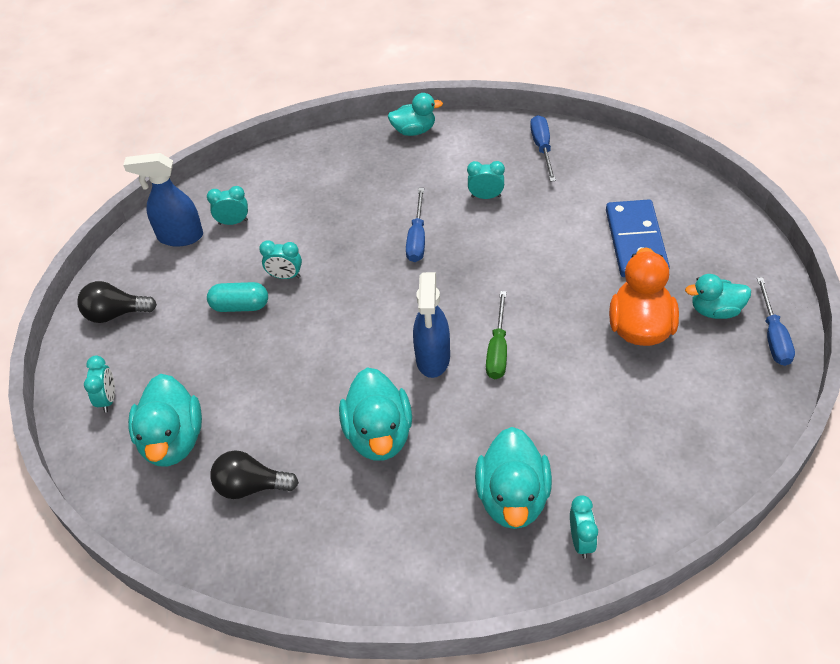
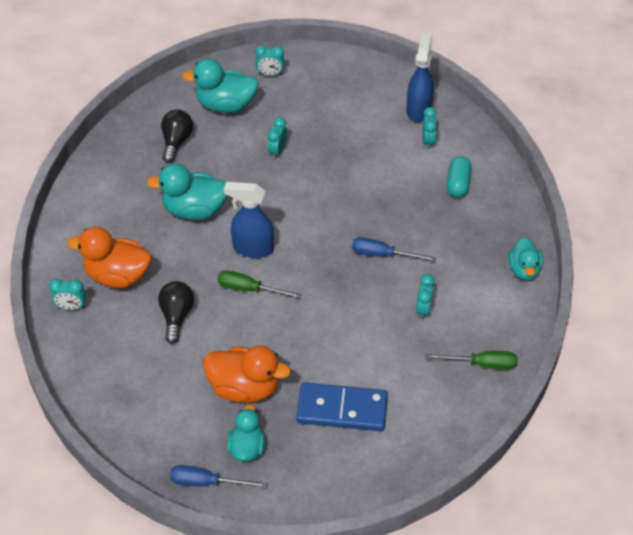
camera: 95 degrees right, 0 degrees up
(115, 314) = (347, 76): black light bulb -> black light bulb (176, 316)
(240, 306) = (336, 142): turquoise capsule -> turquoise capsule (458, 184)
(285, 276) = (360, 169): turquoise clock -> turquoise clock (277, 151)
(513, 498) = (117, 276): turquoise duck -> orange duck
(542, 148) = (482, 364): blue screwdriver -> green screwdriver

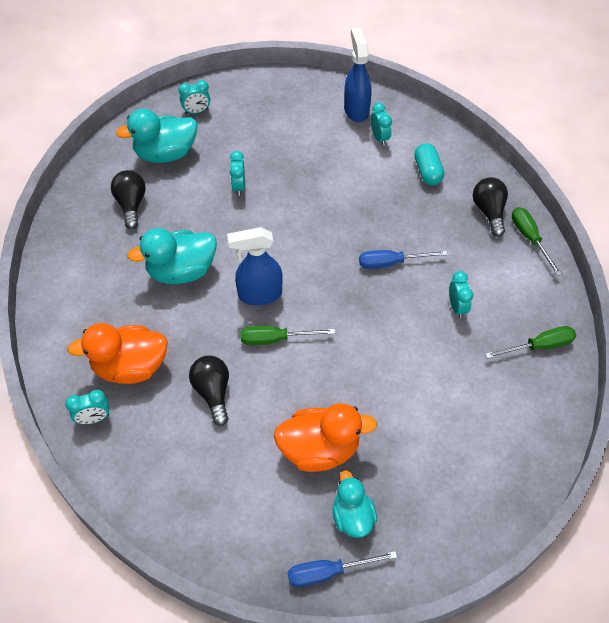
camera: 20 degrees left, 5 degrees up
(342, 409) = (429, 439): blue domino -> none
(497, 236) = (489, 212): none -> black light bulb
(524, 270) = (529, 238): turquoise duck -> green screwdriver

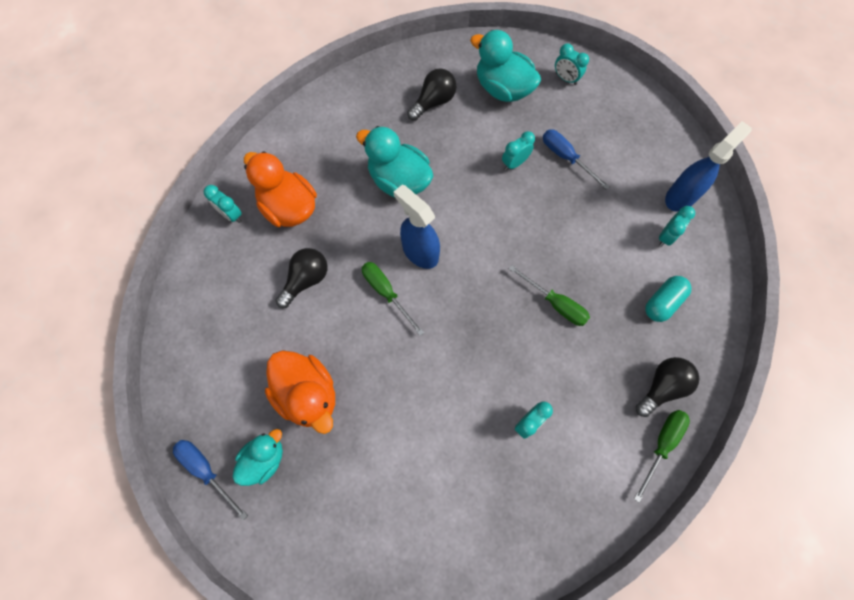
camera: 55 degrees right, 15 degrees up
(391, 263) = (532, 335): blue screwdriver -> blue screwdriver (566, 158)
(539, 346) = (541, 525): green screwdriver -> green screwdriver (555, 303)

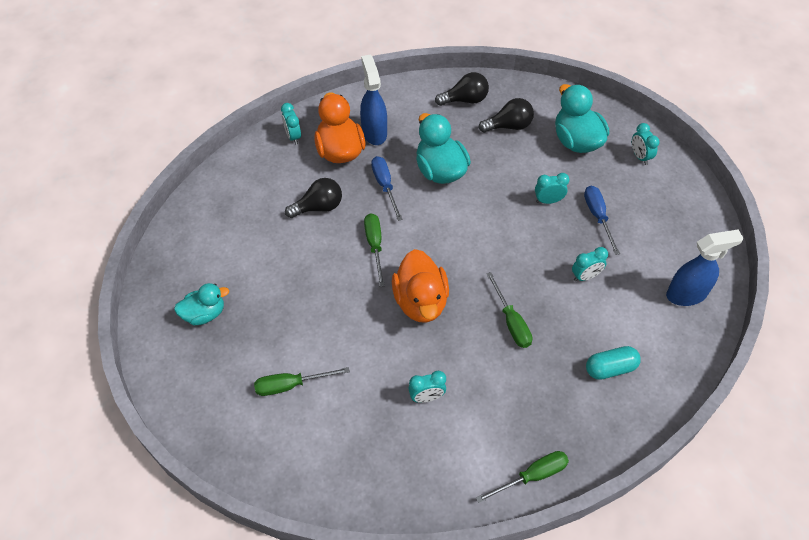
camera: 30 degrees right, 15 degrees down
(206, 470) = (159, 299): blue screwdriver -> blue screwdriver (385, 186)
(308, 394) = (266, 286): orange duck -> orange duck (420, 301)
(398, 484) = (291, 385): none -> green screwdriver
(419, 252) = (422, 229): blue spray bottle -> blue spray bottle (374, 132)
(662, 387) = (563, 433): black light bulb -> black light bulb (465, 100)
(666, 236) = (649, 319): turquoise clock -> turquoise clock (585, 276)

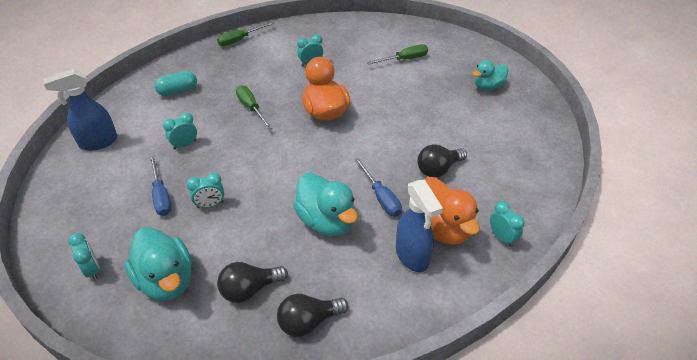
camera: 170 degrees right, 10 degrees down
(375, 246) = (374, 145): green screwdriver -> none

